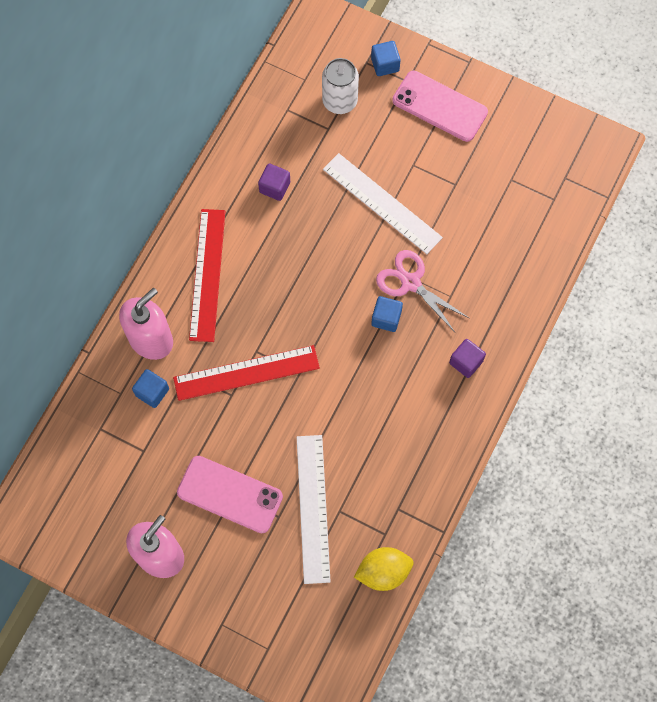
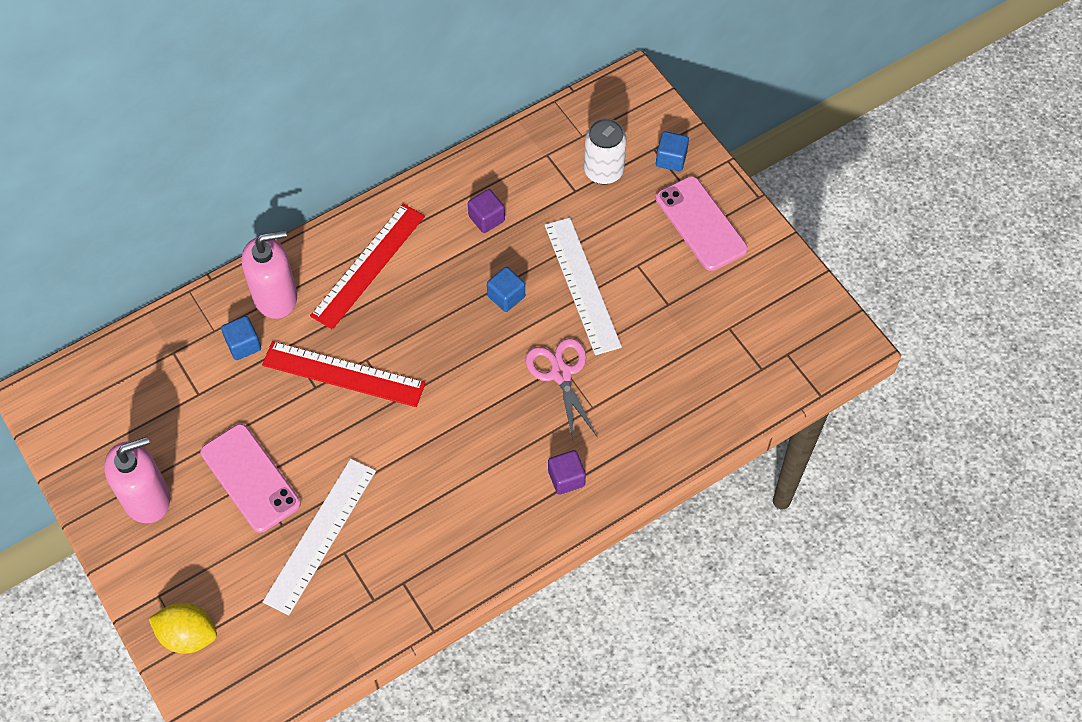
camera: 30 degrees right, 10 degrees down
(383, 572) = (347, 635): yellow lemon -> yellow lemon (188, 635)
(386, 318) = (514, 394): blue cube -> blue cube (506, 296)

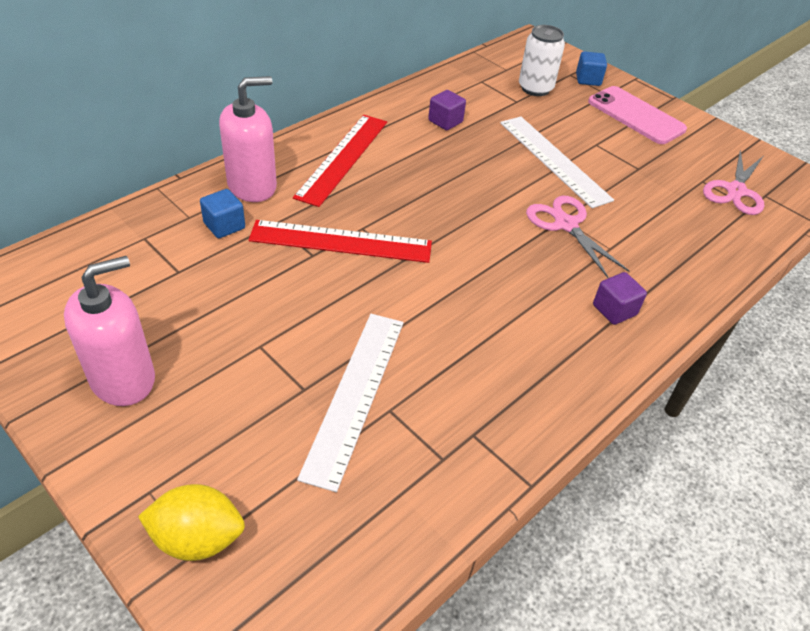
camera: 15 degrees left, 15 degrees down
(250, 478) = (254, 345): pink phone -> none
(506, 296) = (486, 172): blue cube -> none
(757, 345) = (736, 191): none -> pink scissors

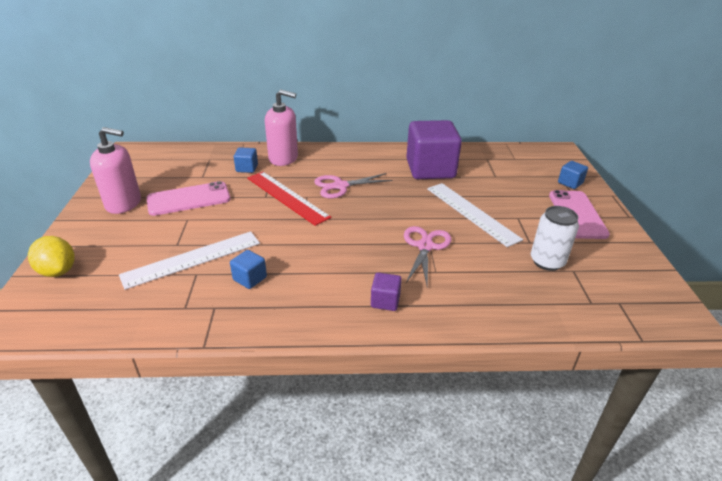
camera: 45 degrees right, 10 degrees down
(215, 316) = (189, 199): none -> pink phone
(342, 158) = (345, 164): red ruler -> none
(445, 121) = (430, 169): purple cube -> purple cube, size x2.34
(458, 374) = (250, 278): none -> blue cube
(535, 88) = (520, 174): white can -> white can (547, 261)
(553, 160) = (471, 213): white ruler -> white ruler turned 45 degrees counterclockwise
(736, 191) = (594, 288): pink scissors -> pink scissors (340, 186)

